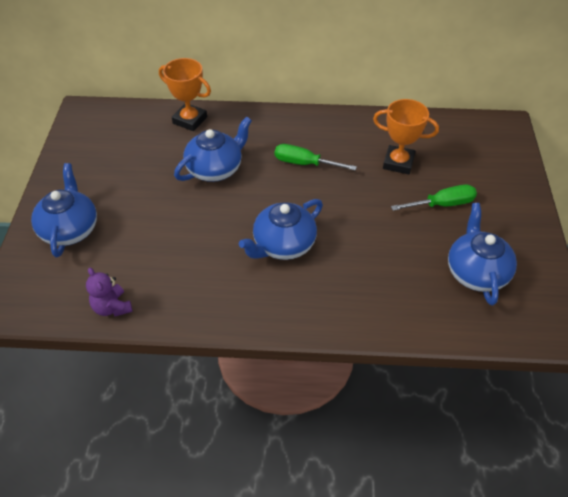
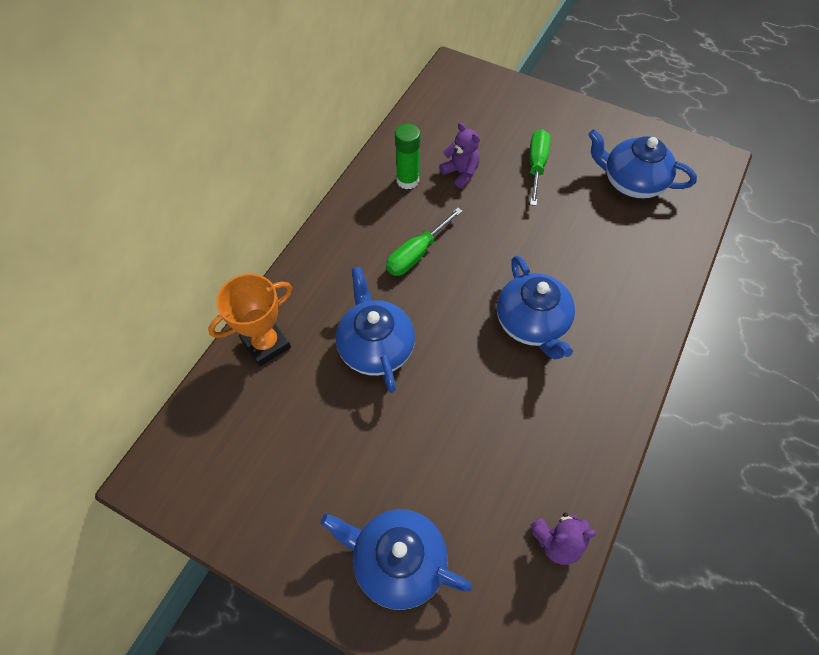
camera: 65 degrees left, 10 degrees up
(368, 137) = (407, 180): none -> green glue stick
(398, 163) = (460, 173): orange trophy -> purple teddy bear

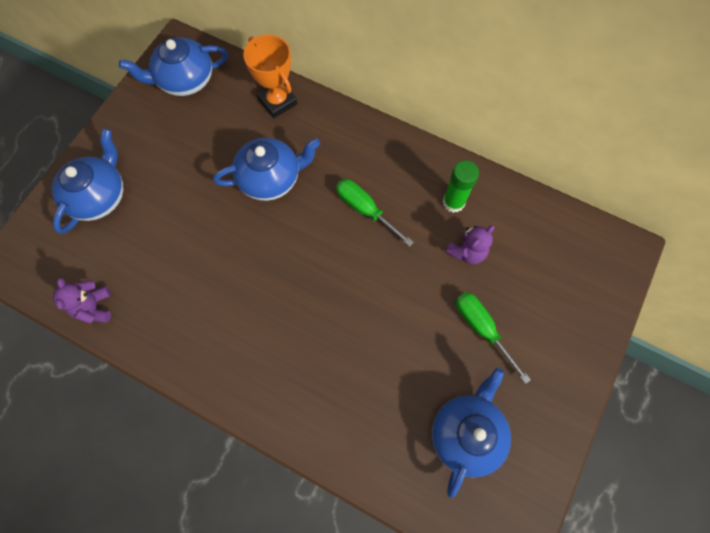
camera: 90 degrees right, 10 degrees up
(532, 323) = (287, 306): blue teapot -> blue teapot (185, 80)
(536, 166) = (482, 329): green screwdriver -> green screwdriver turned 135 degrees counterclockwise

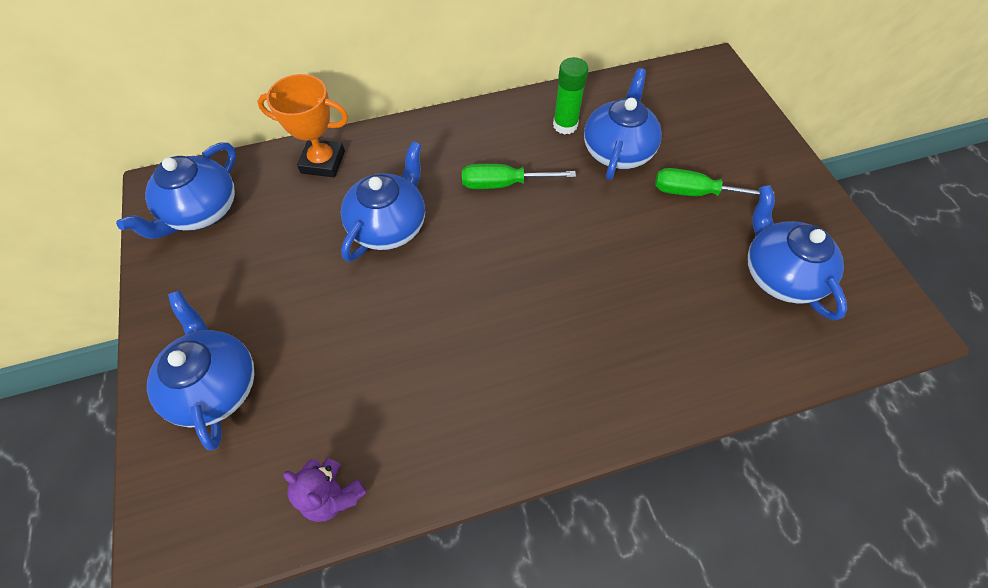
camera: 45 degrees left, 10 degrees down
(467, 252) = (617, 150): purple teddy bear -> blue teapot

